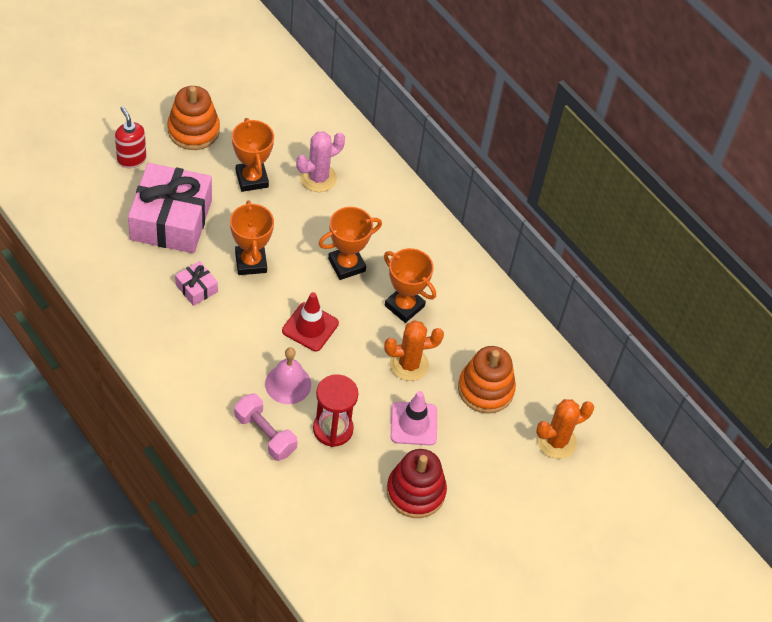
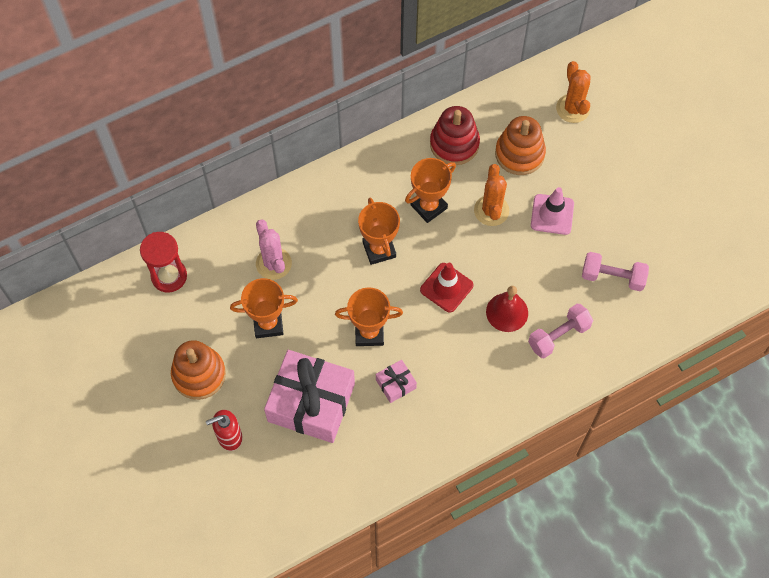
camera: 75 degrees left, 10 degrees up
(288, 384) = (507, 312): pink bell -> red bell
(333, 429) = (555, 279): red hourglass -> red hourglass (169, 276)
(343, 487) = (612, 277): none -> pink dumbbell
(415, 492) = (618, 221): red stacking toy -> red stacking toy (454, 144)

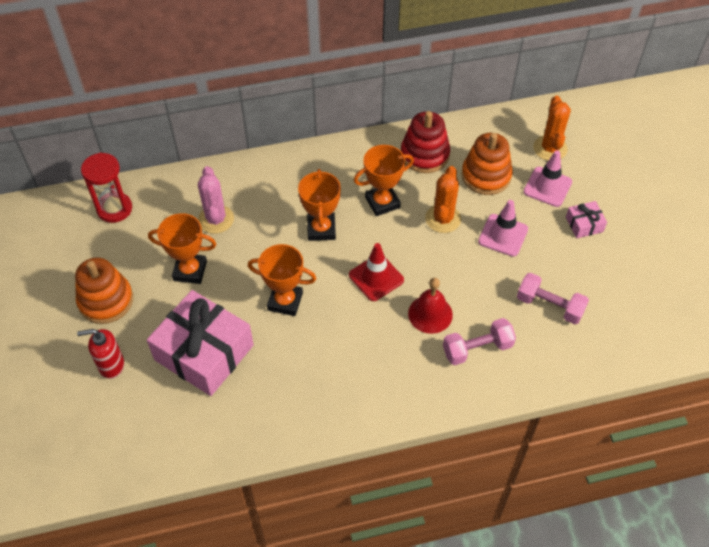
camera: 15 degrees right, 10 degrees down
(395, 384) = (295, 355): pink gift -> pink gift (584, 224)
(581, 152) = (547, 187): none -> pink traffic cone

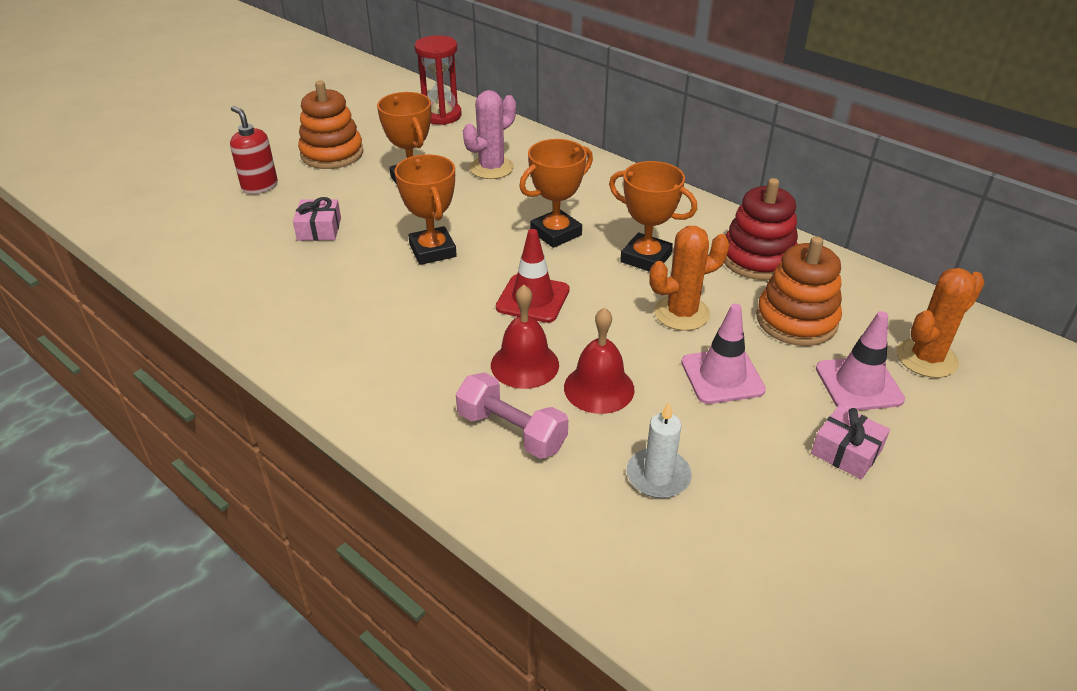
camera: 55 degrees right, 15 degrees down
(204, 352) = (319, 229): pink gift -> pink gift, size x0.44
(473, 292) = (599, 388): none -> red bell
(549, 306) = (658, 476): pink dumbbell -> white candle

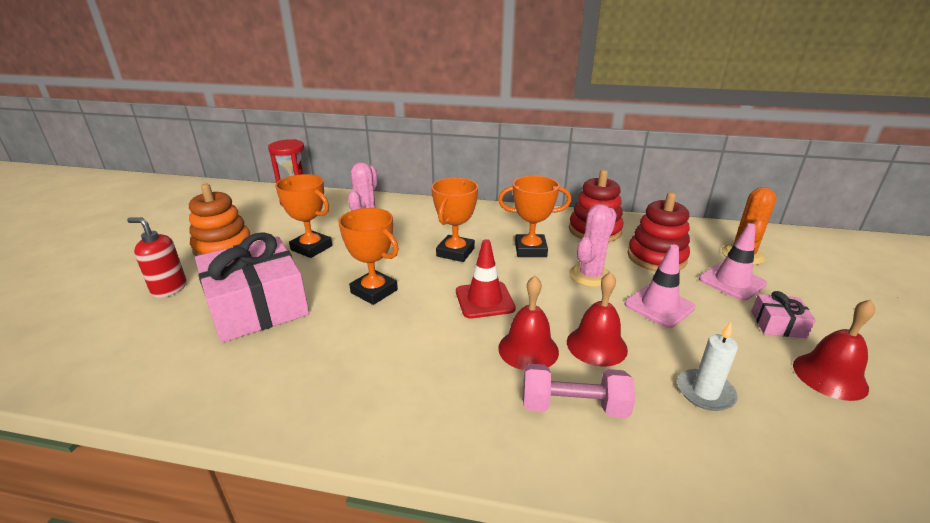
camera: 30 degrees left, 10 degrees down
(319, 229) = (257, 305): pink gift -> pink gift, size x2.27
(681, 313) = (590, 276): orange cactus -> pink cactus
(796, 320) = (656, 257): orange stacking toy -> red stacking toy
(827, 523) = (829, 376): none -> red bell

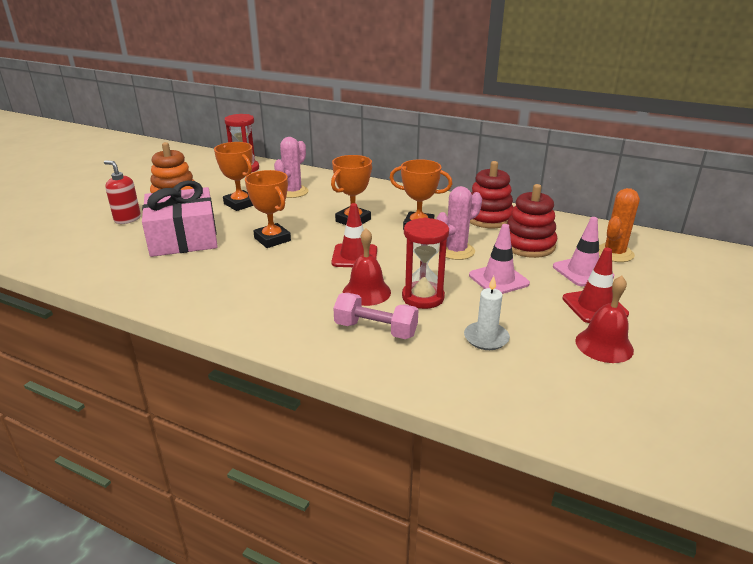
camera: 15 degrees right, 0 degrees up
(596, 345) = (423, 297): red bell -> red hourglass
(778, 324) = (594, 306): pink gift -> red traffic cone

